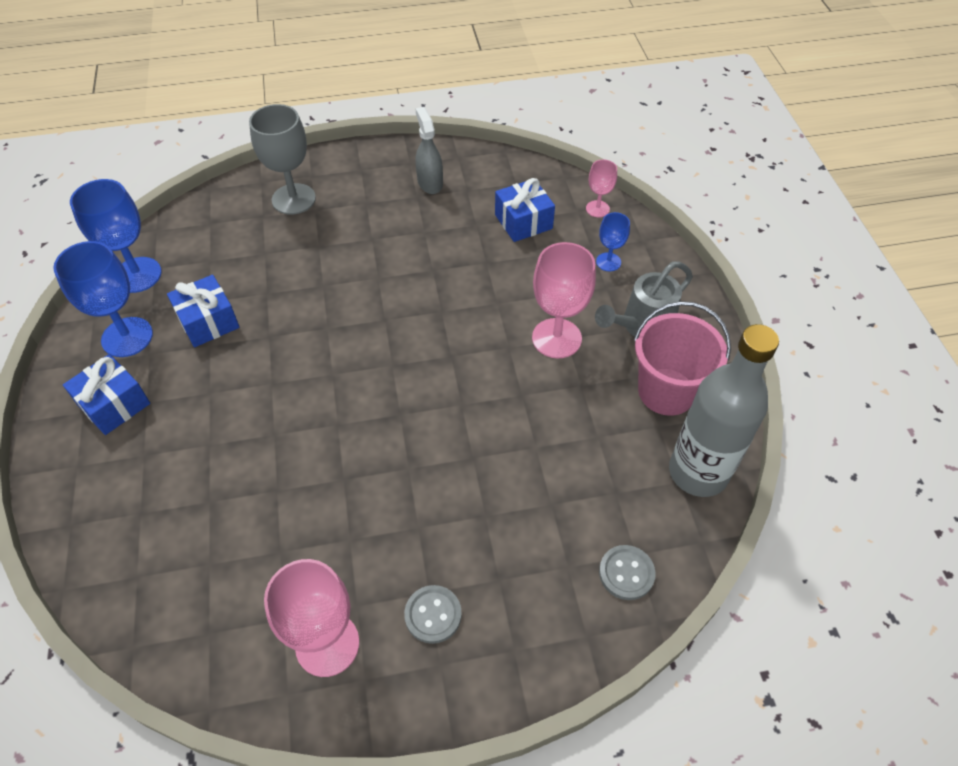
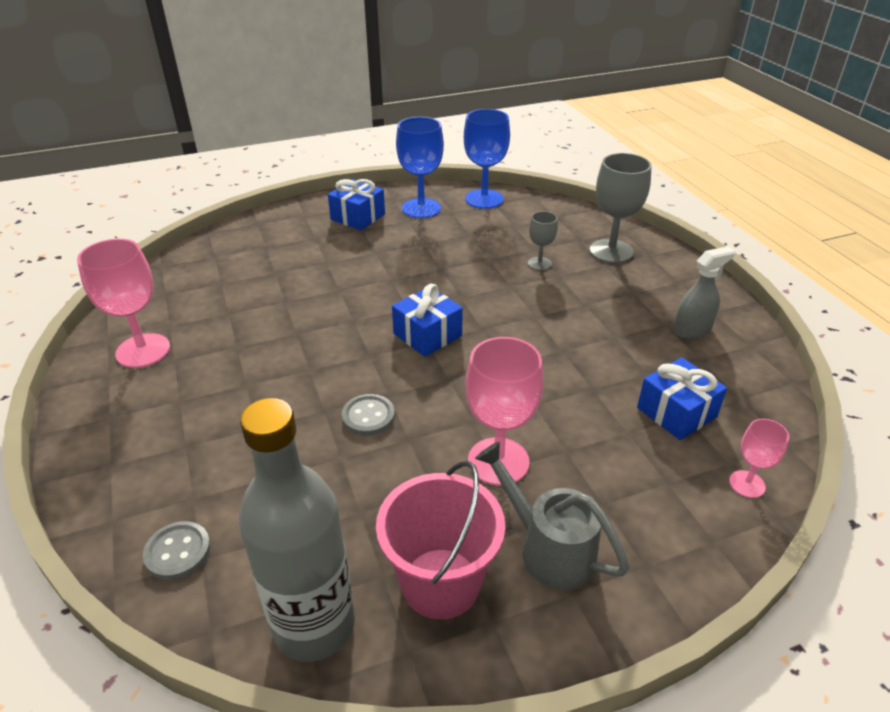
camera: 80 degrees right, 15 degrees down
(208, 321) = (447, 238): blue gift -> blue gift (427, 335)
(293, 255) = (539, 263): none -> grey goblet
(433, 615) = (157, 406): grey button -> grey button (368, 416)
(608, 262) = (650, 503): blue goblet -> none

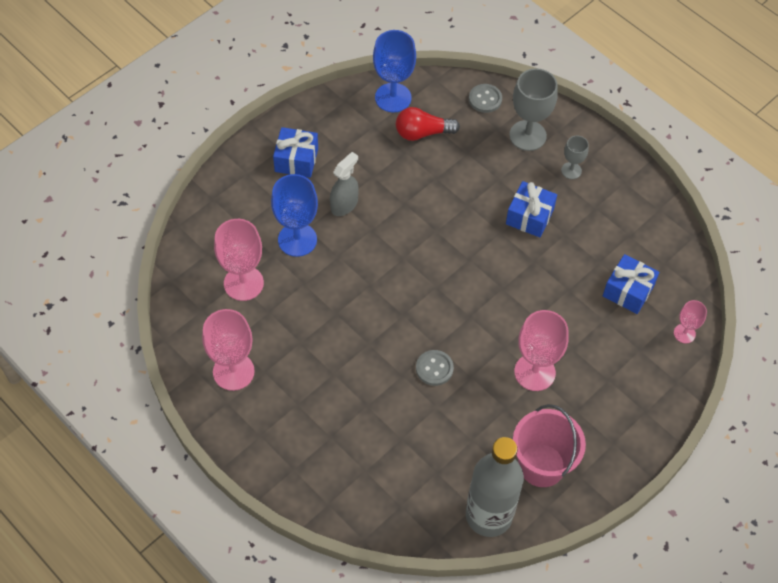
camera: 25 degrees left, 20 degrees up
(178, 552) = (383, 506): grey button -> grey button (485, 99)
(225, 285) = (243, 283): none -> pink goblet
(421, 208) = (345, 129): blue goblet -> blue goblet (297, 239)
(427, 335) = (433, 280): blue gift -> blue gift (529, 216)
(497, 226) = (422, 133): none -> red light bulb
(539, 263) = (478, 170): grey goblet -> grey goblet (571, 170)
(548, 549) = (590, 421): grey watering can -> none
(692, 330) = (615, 208): grey spray bottle -> grey spray bottle (344, 204)

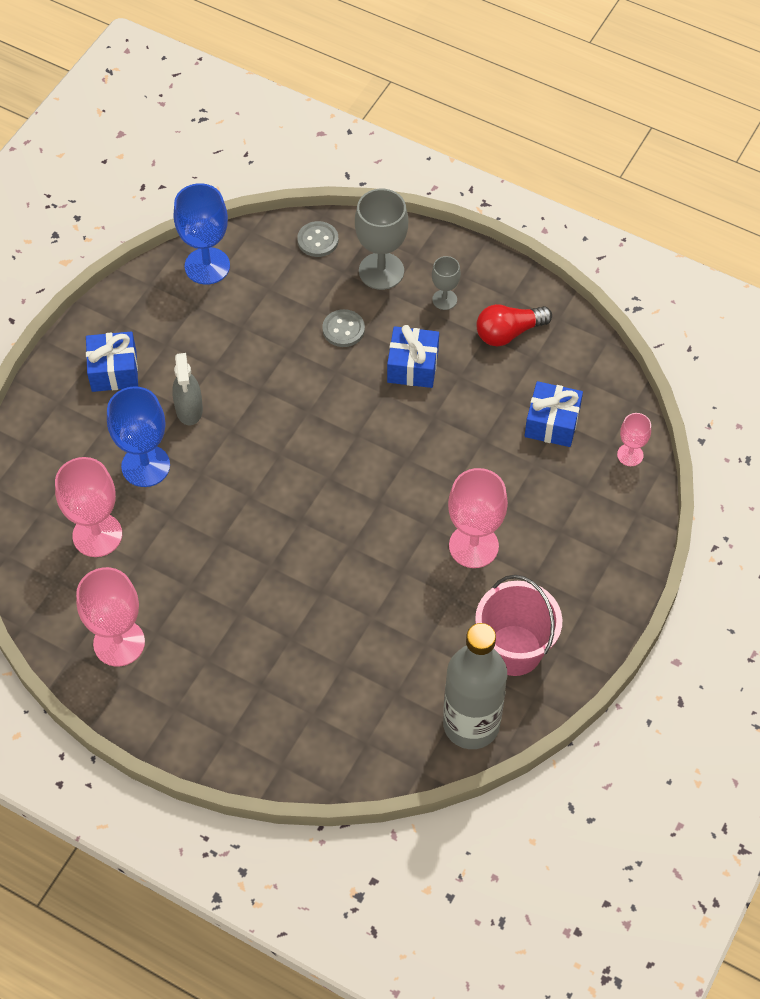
camera: 15 degrees left, 0 degrees up
(344, 204) = (189, 409): grey spray bottle -> grey spray bottle turned 150 degrees clockwise
(422, 133) = (256, 299): red light bulb -> red light bulb (508, 333)
(434, 368) = (356, 573): grey button -> grey button (343, 329)

